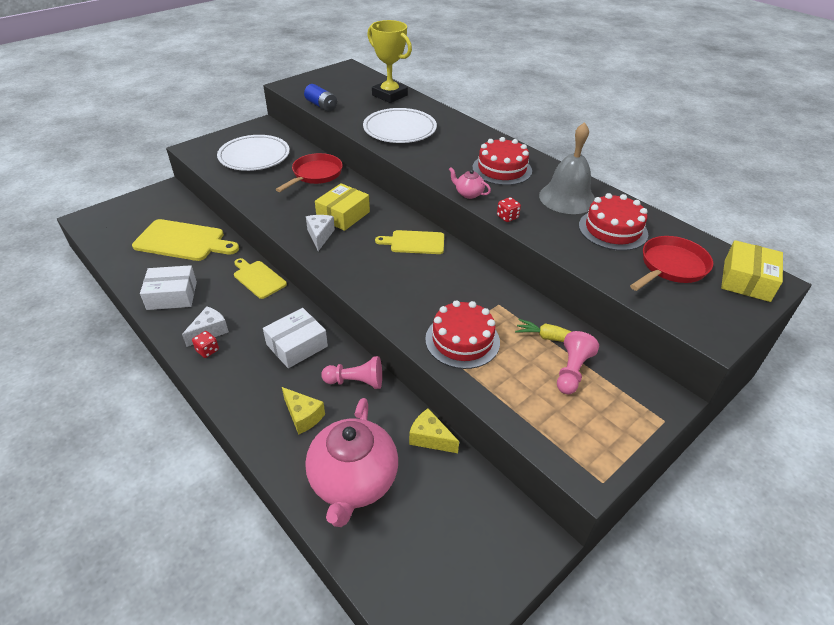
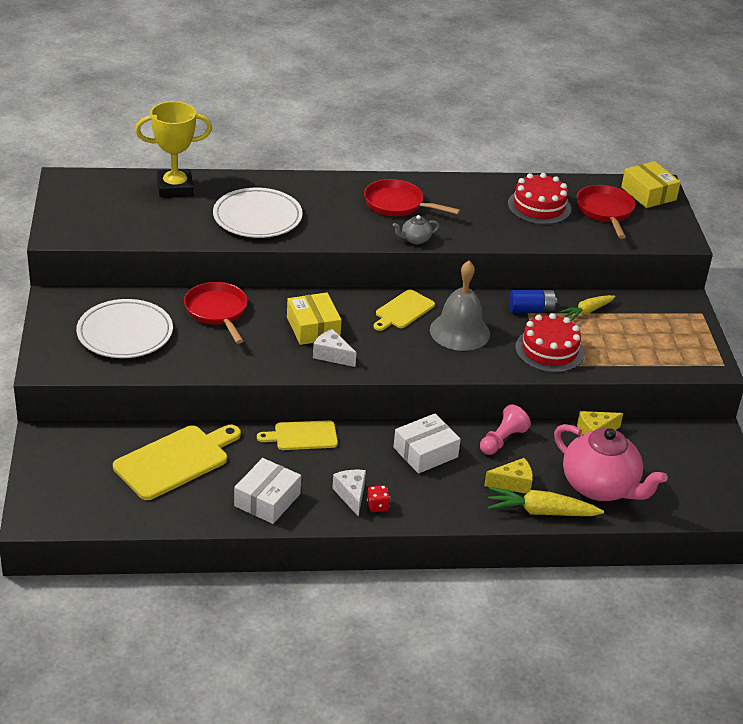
camera: 55 degrees left, 5 degrees down
(279, 454) = (541, 512): none -> yellow carrot
(297, 345) = (425, 452): white box -> white box turned 60 degrees clockwise
(321, 105) = (140, 236): blue battery -> blue battery (531, 310)
(468, 194) = (415, 239): pink teapot -> grey teapot
(502, 169) = (397, 204): red cake -> red pan
(507, 217) = (470, 240): red dice -> none
(567, 198) = (476, 200): grey bell -> grey bell (459, 331)
(572, 371) = (627, 322): pink pawn -> none

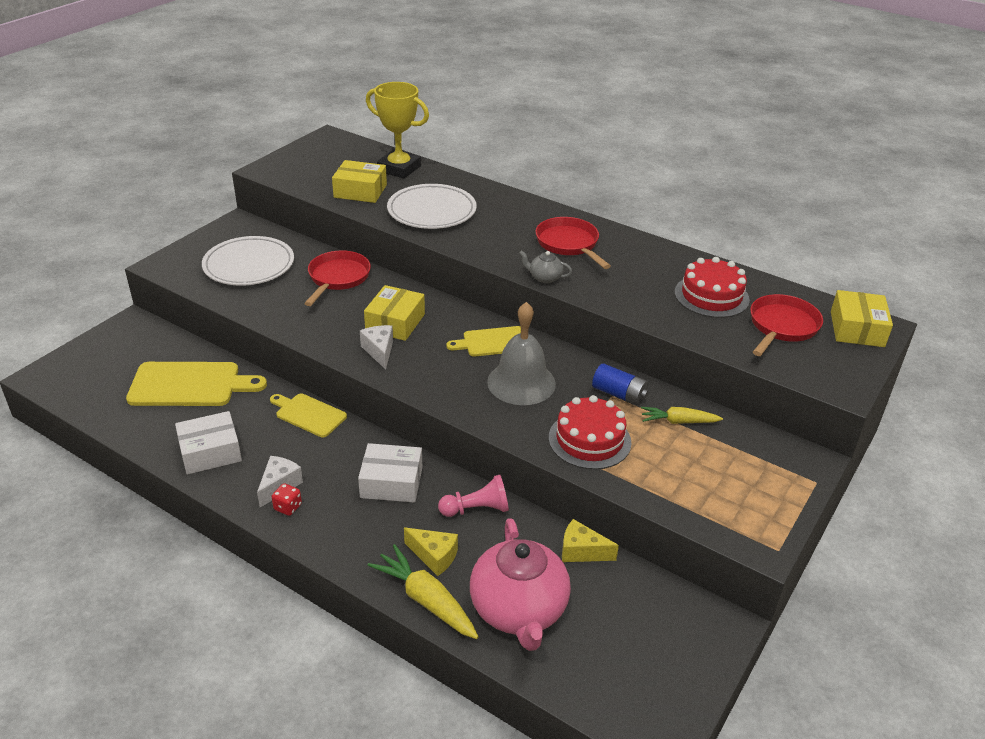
camera: 40 degrees right, 0 degrees up
(172, 222) = (360, 191): none -> yellow box

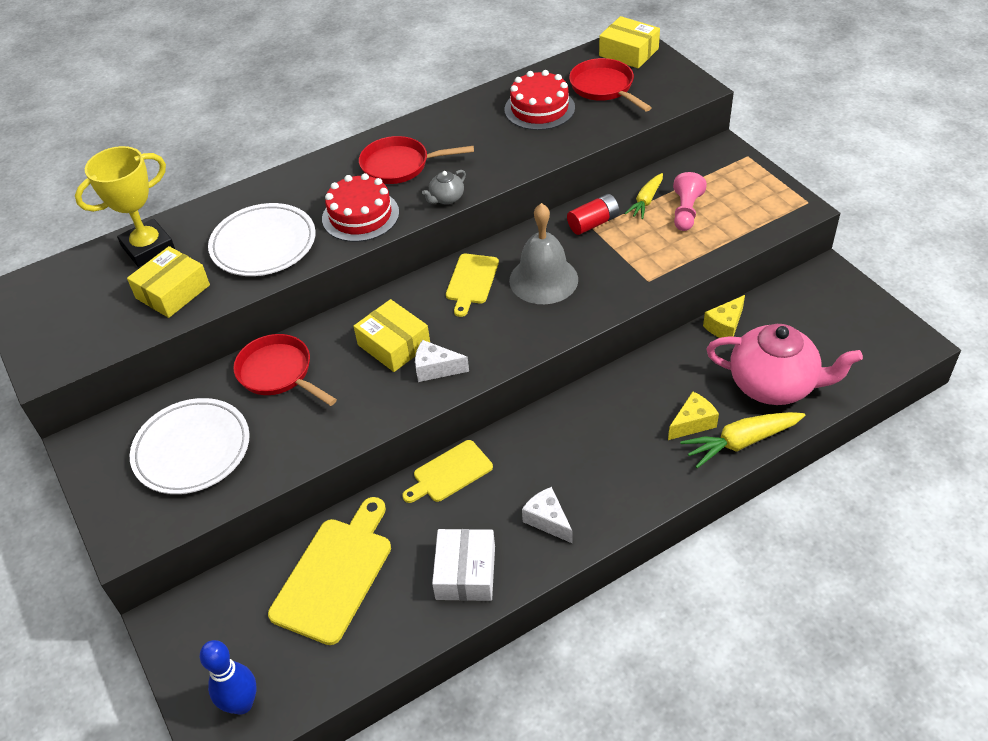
camera: 60 degrees left, 10 degrees up
(71, 377) = (242, 704): none -> blue bowling pin
(288, 507) = (582, 519): red dice -> none
(391, 482) = (585, 429): white box -> none
(476, 509) = (647, 378): pink pawn -> pink pawn (686, 212)
(589, 440) = (643, 260): red cake -> red cake (360, 215)
(619, 394) = (593, 223): blue battery -> red battery

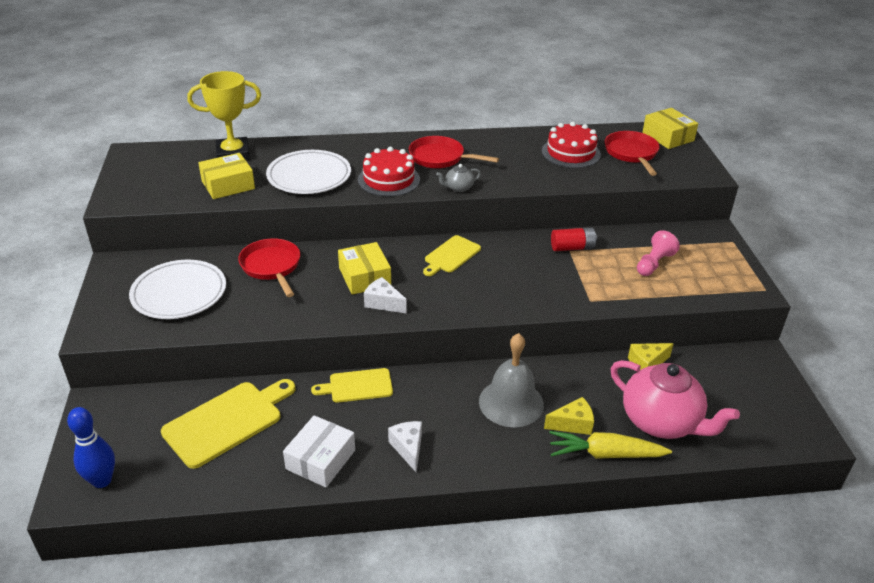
camera: 20 degrees right, 10 degrees down
(543, 279) = (506, 272): grey bell -> grey bell (511, 402)
(646, 201) = (625, 246): yellow carrot -> none

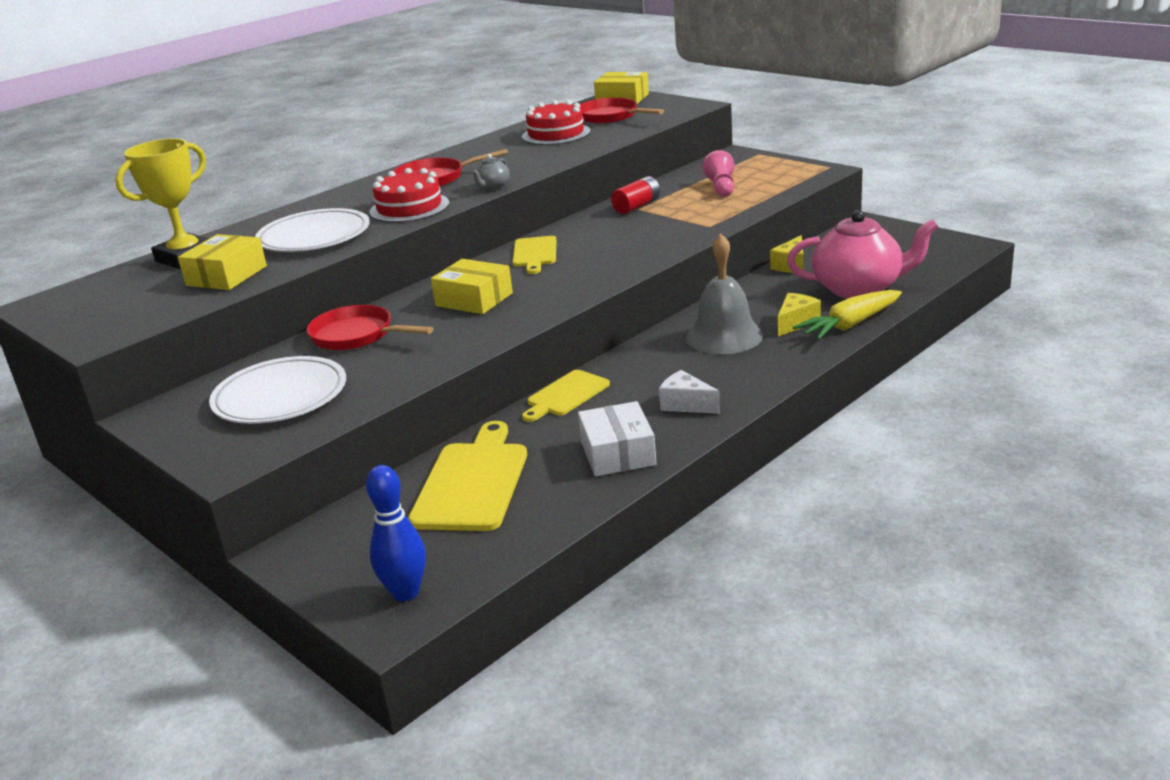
camera: 35 degrees left, 10 degrees down
(383, 303) = (526, 305): white cheese -> none

